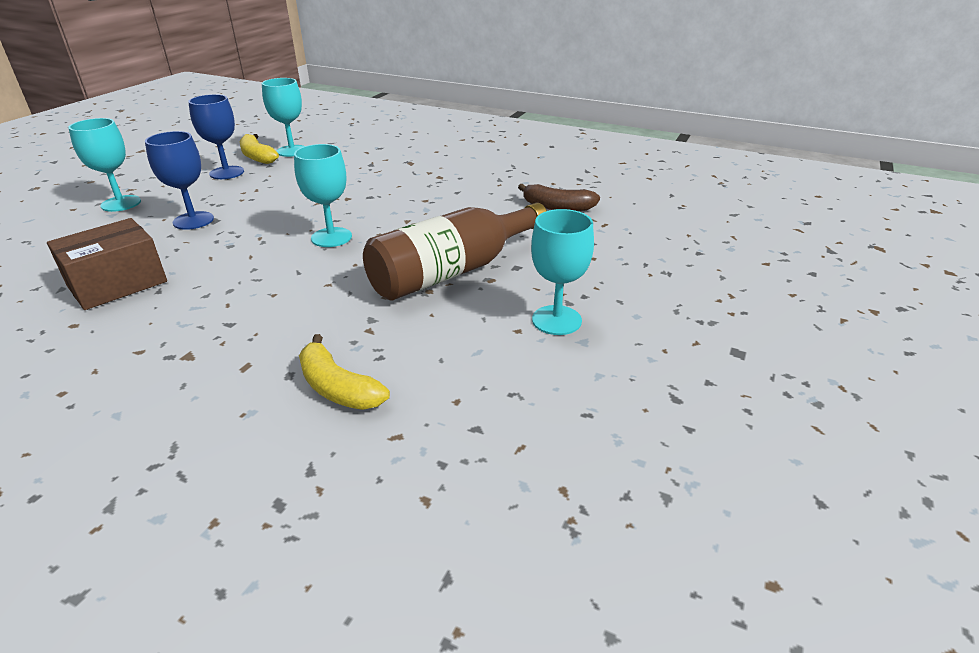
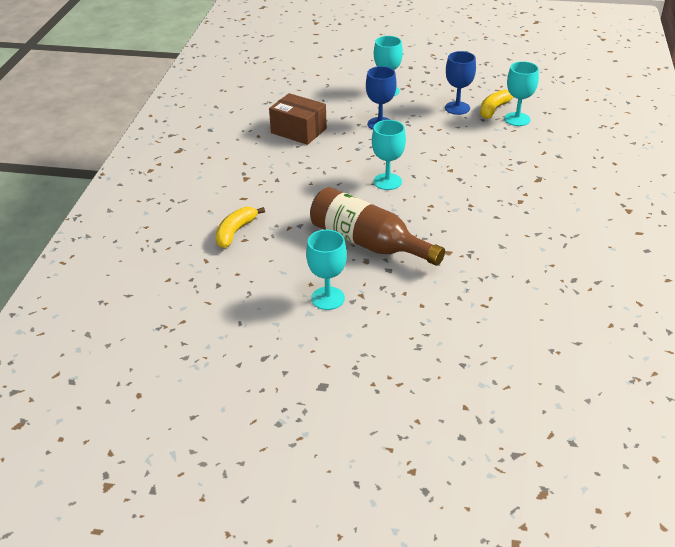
camera: 75 degrees right, 5 degrees up
(557, 207) = (501, 274): brown banana -> none

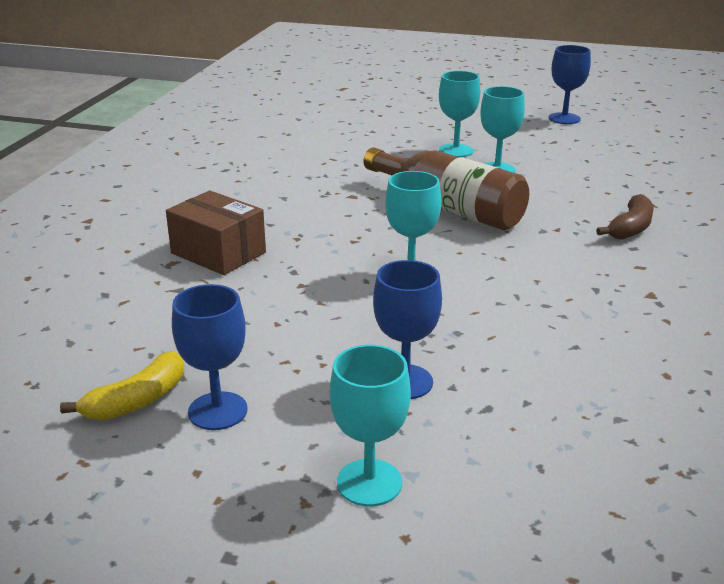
camera: 175 degrees left, 10 degrees down
(235, 232) = (630, 228): yellow banana -> brown banana
(239, 415) = (564, 118): none -> blue goblet
(298, 131) = (582, 379): brown box -> brown box (218, 253)
(517, 119) = (110, 371): turquoise goblet -> turquoise goblet (456, 150)

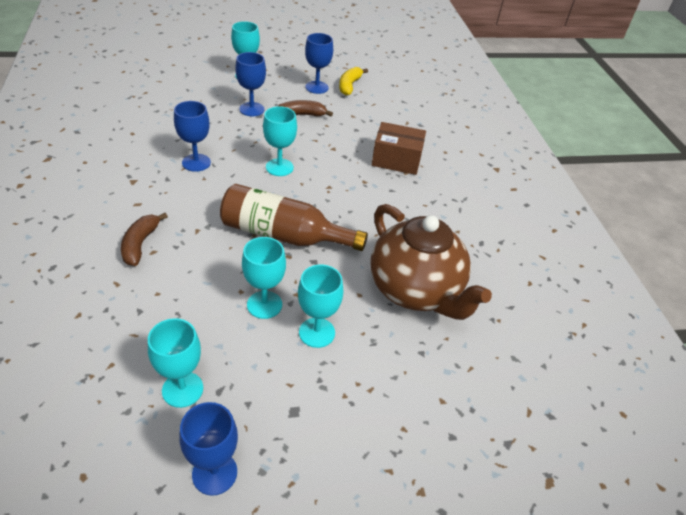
camera: 150 degrees right, 15 degrees up
(309, 351) = (301, 115): none -> brown banana
(339, 155) = (415, 290): none -> brown teapot
(545, 302) = (196, 162): none -> blue goblet
(584, 146) = (182, 389): none -> turquoise goblet

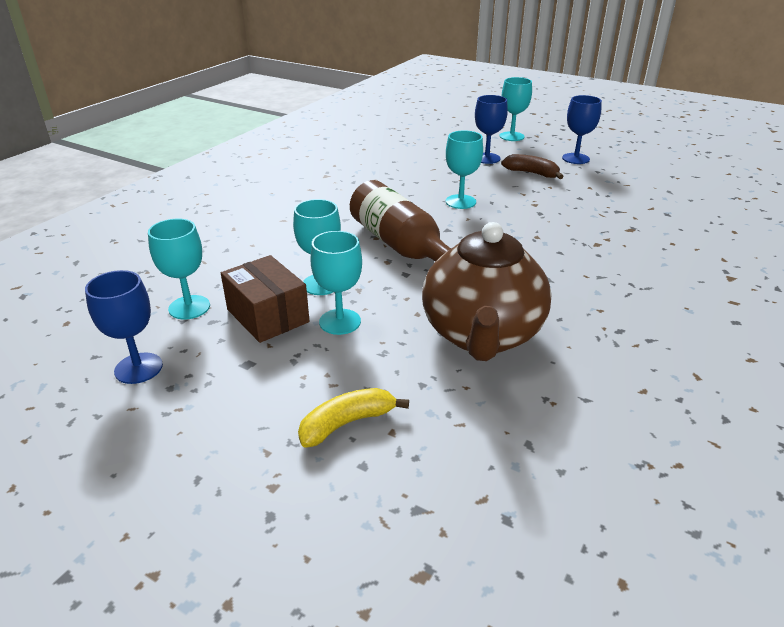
camera: 45 degrees right, 10 degrees down
(140, 244) = (280, 212): brown banana -> none
(196, 162) = (390, 178): blue goblet -> none
(349, 86) = (615, 165): yellow banana -> yellow banana (346, 423)
(396, 160) = (597, 232): brown box -> brown box (267, 316)

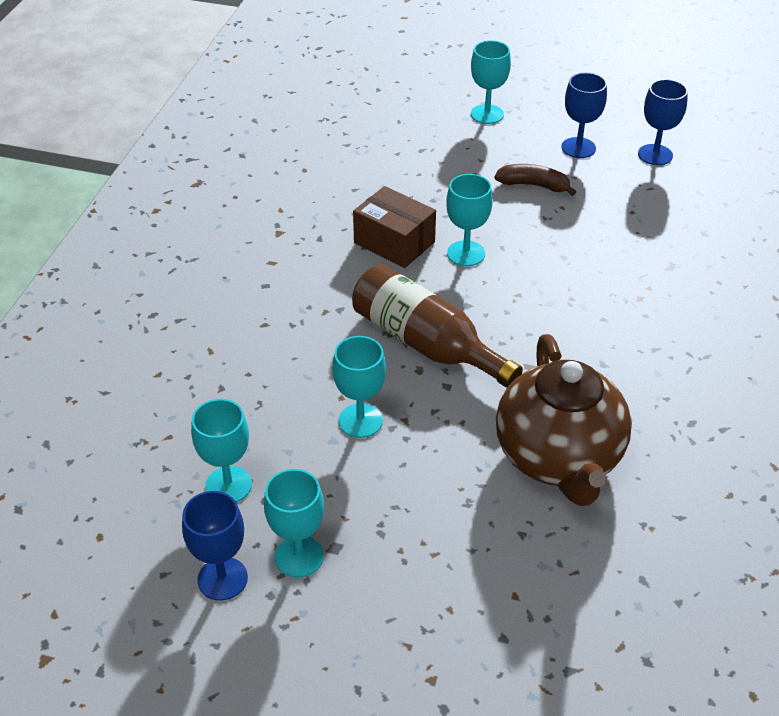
camera: 15 degrees left, 10 degrees up
(267, 316) = (323, 479): brown box -> brown box (394, 242)
(340, 322) = (405, 471): turquoise goblet -> turquoise goblet (299, 556)
(346, 423) = (468, 596): yellow banana -> none
(486, 158) = (469, 164): blue goblet -> blue goblet (655, 155)

